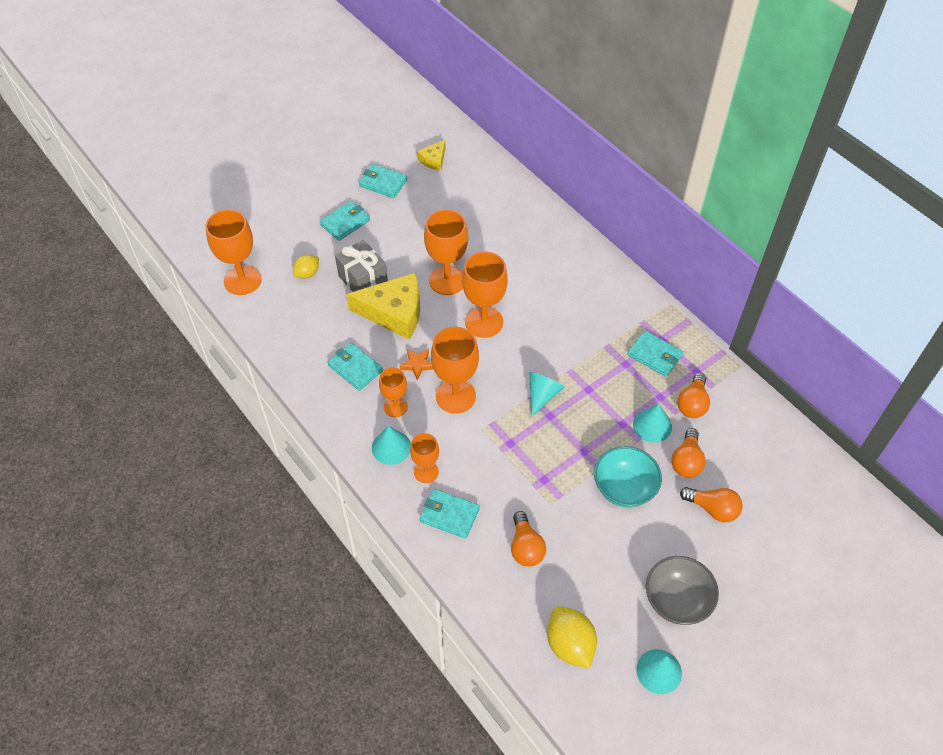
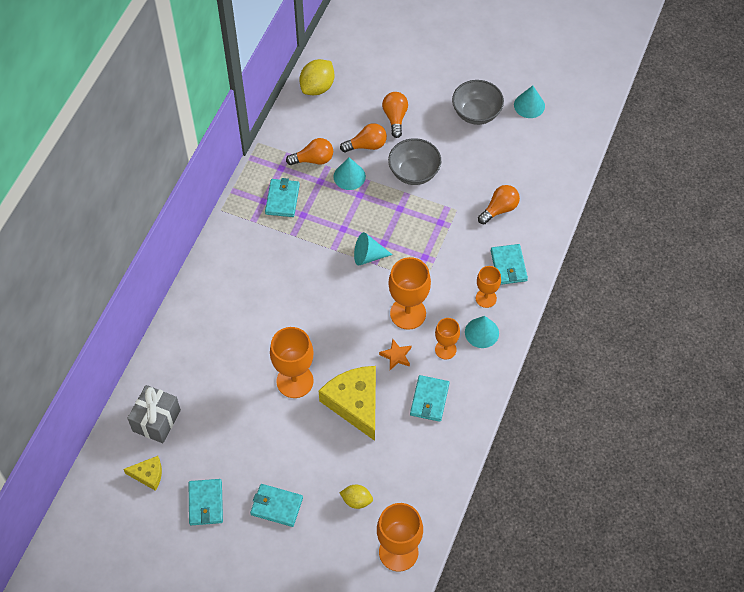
camera: 120 degrees left, 5 degrees up
(363, 280) = (335, 449): grey gift -> grey gift (156, 420)
(484, 322) = (323, 330): orange goblet -> none
(569, 644) = (547, 156): yellow lemon -> yellow lemon (317, 87)
(624, 488) = (414, 172): turquoise bowl -> grey bowl

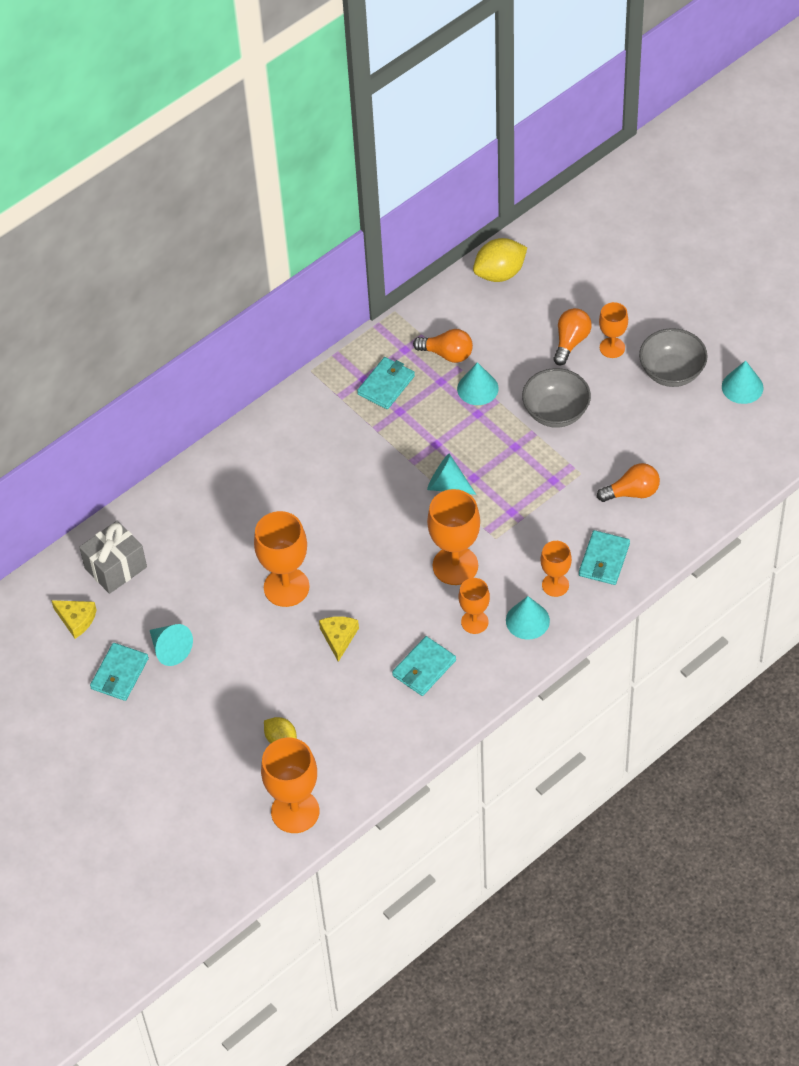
camera: 30 degrees right, 5 degrees down
(234, 467) = (170, 649): none -> turquoise cone
(276, 506) = (192, 708): turquoise wallet -> none
(355, 403) = (339, 637): yellow cheese -> yellow cheese, size x0.50
(366, 145) = (518, 361): orange light bulb -> none
(396, 356) = (414, 606): orange star -> none
(426, 111) = (612, 348): none -> orange goblet

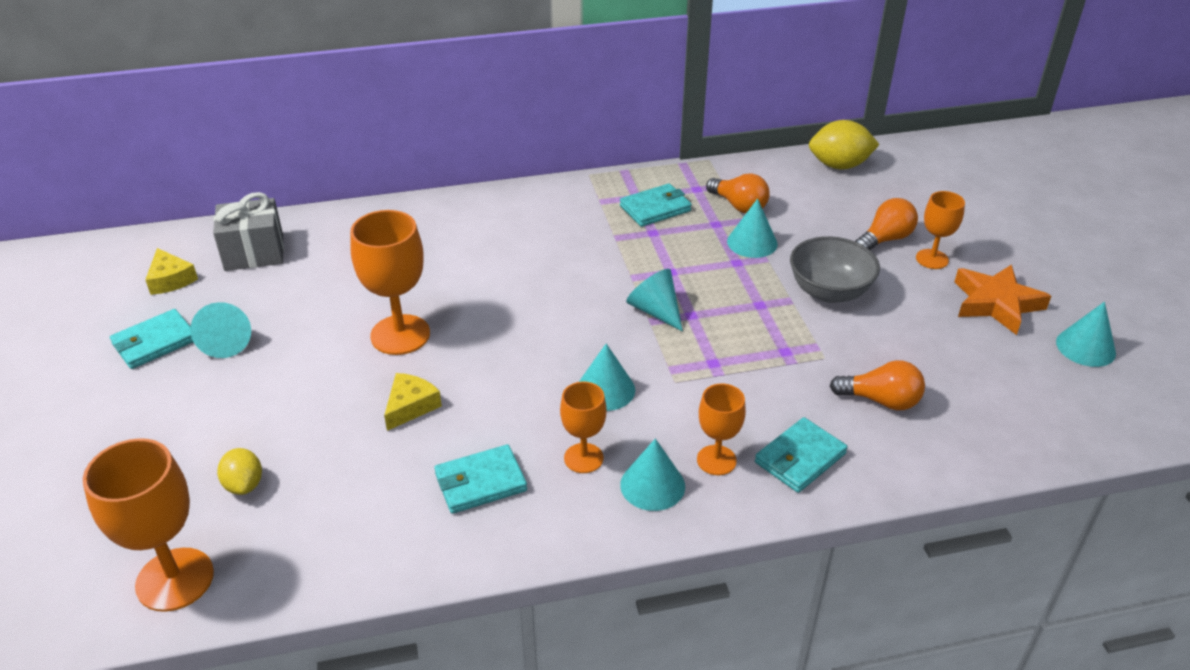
camera: 25 degrees right, 15 degrees down
(455, 565) = (605, 389): orange goblet -> turquoise cone
(671, 372) = (996, 303): grey bowl -> orange star

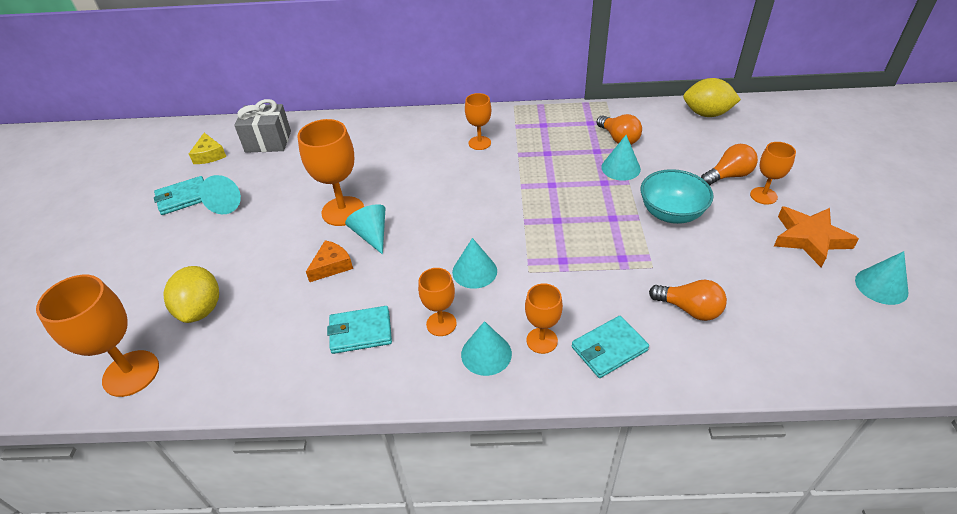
camera: 15 degrees right, 5 degrees up
(244, 485) = (201, 309): yellow lemon -> yellow lemon, size x1.64
(410, 406) = (331, 266): yellow cheese -> orange cheese
(559, 228) = (479, 143): none -> orange goblet
(655, 208) = (554, 135): turquoise wallet -> none
(655, 311) = (531, 214): turquoise cone -> turquoise cone (371, 235)
(829, 291) = (671, 213): grey bowl -> turquoise bowl

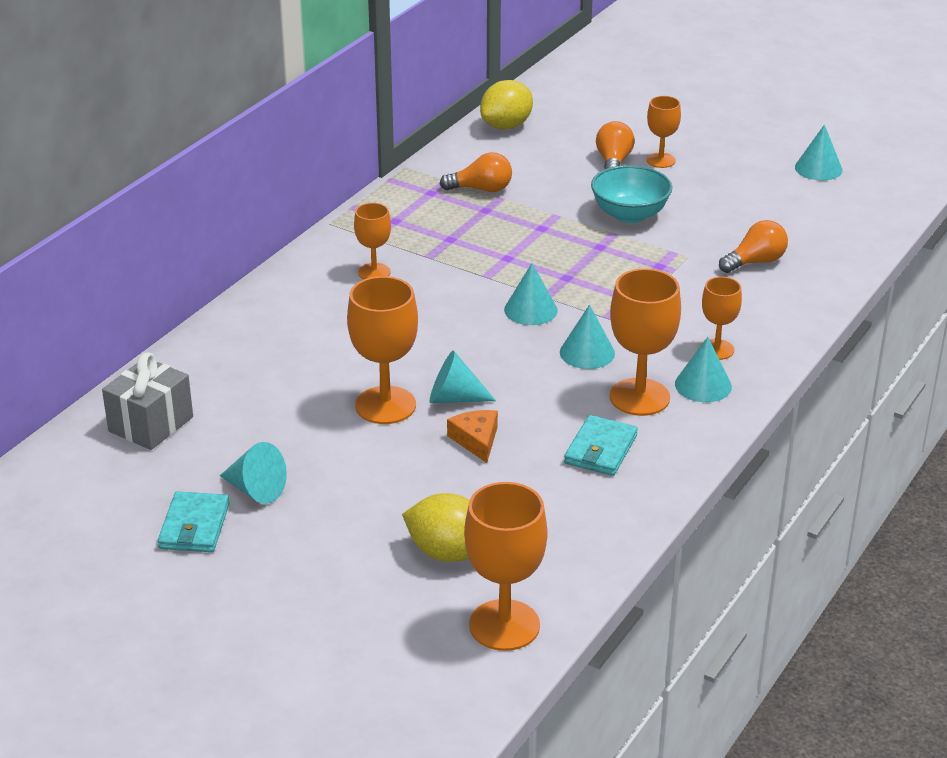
camera: 60 degrees left, 10 degrees down
(209, 155) = (114, 482): yellow cheese -> none
(441, 324) = (639, 397): orange goblet -> orange goblet, size x1.70
(609, 349) = (760, 320): turquoise wallet -> none
(620, 168) = (530, 209): turquoise cone -> turquoise cone (530, 310)
(809, 239) = (736, 169): orange star -> none

